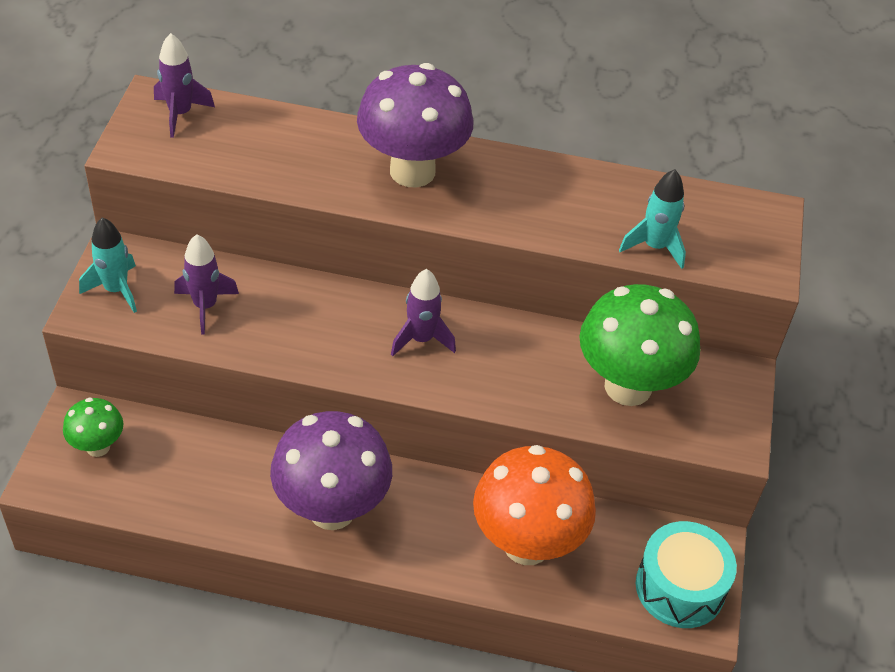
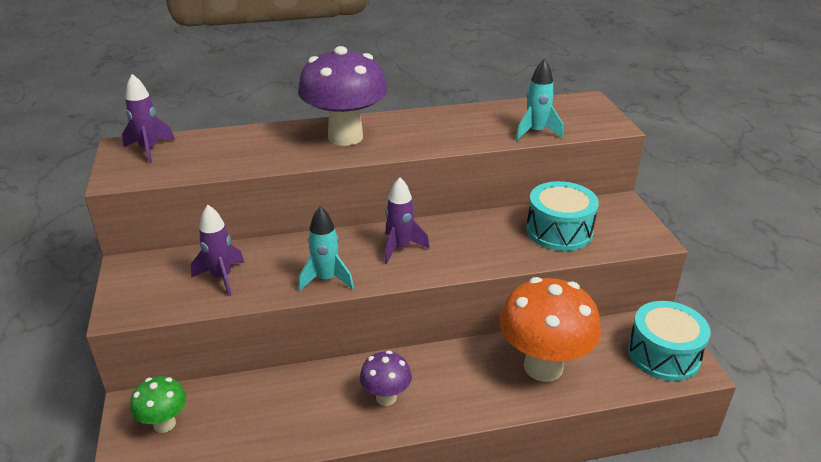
camera: 20 degrees left, 15 degrees down
(116, 290) = (140, 289): turquoise rocket -> turquoise rocket (326, 279)
(332, 509) = (386, 397): purple mushroom -> purple mushroom, size x0.51
(628, 386) = (559, 231): green mushroom -> turquoise drum

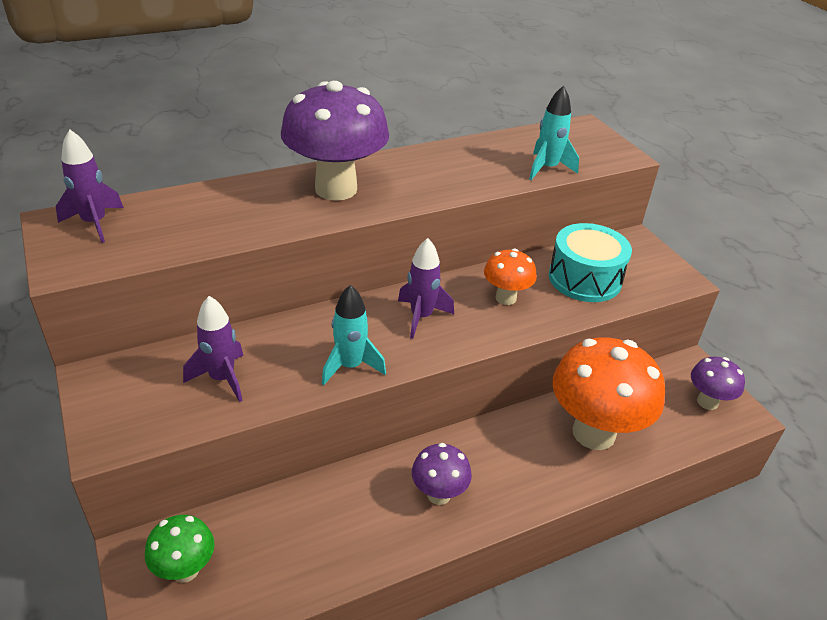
camera: 15 degrees left, 5 degrees up
(480, 240) = (505, 298): none -> orange mushroom
(663, 354) = (707, 402): turquoise drum -> purple mushroom

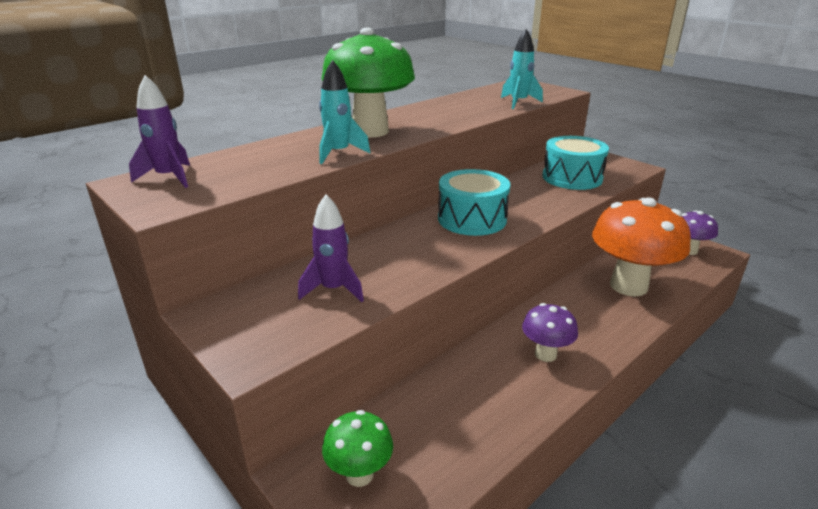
camera: 15 degrees left, 10 degrees down
(336, 189) = (370, 131): purple mushroom -> green mushroom
(350, 366) = (440, 259): turquoise rocket -> turquoise rocket (338, 153)
(421, 317) = (472, 219): purple rocket -> turquoise drum
(505, 298) = (526, 197): orange mushroom -> none

